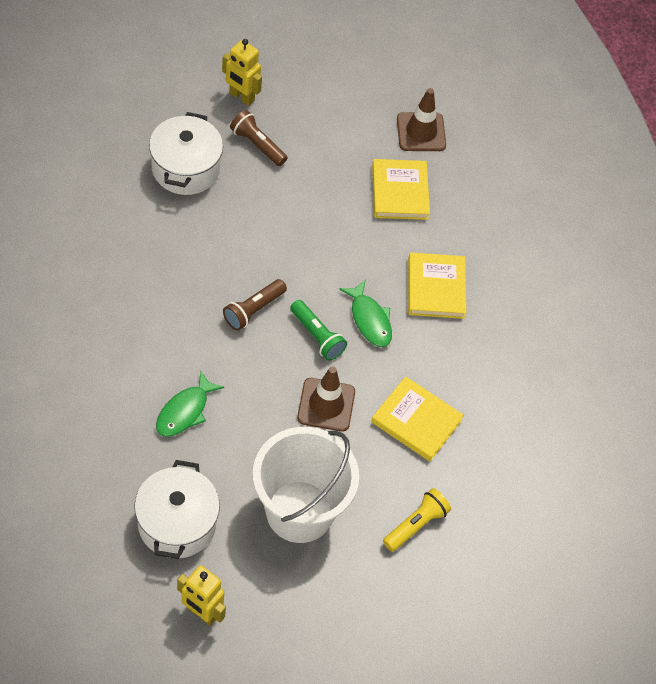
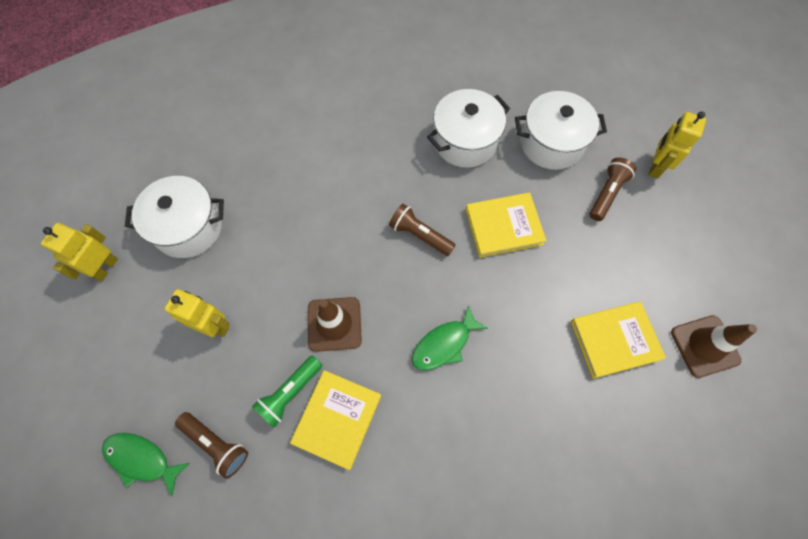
camera: 85 degrees right, 10 degrees up
(157, 241) = (465, 141): none -> white pot
(185, 411) = (299, 206): green fish -> green fish (142, 459)
(299, 511) = (214, 326): white bucket -> yellow robot
(317, 336) = (409, 298): green flashlight -> green flashlight (290, 393)
(415, 525) = (216, 444): yellow flashlight -> brown flashlight
(436, 288) = (507, 405): yellow book -> yellow book (503, 226)

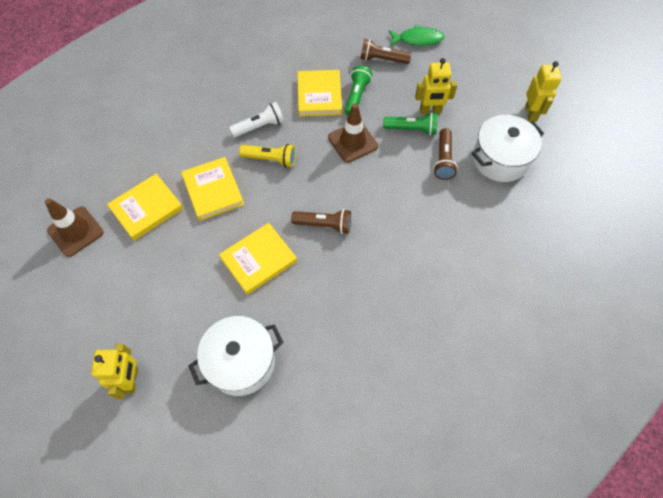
camera: 155 degrees right, 5 degrees down
(255, 310) = (411, 129): none -> green flashlight
(439, 402) = (259, 126): none -> white flashlight
(444, 344) = (270, 159): green fish -> yellow flashlight
(465, 141) = (325, 327): white pot -> none
(528, 331) = (213, 190): none -> yellow book
(606, 193) = (175, 329): brown flashlight -> brown flashlight (443, 160)

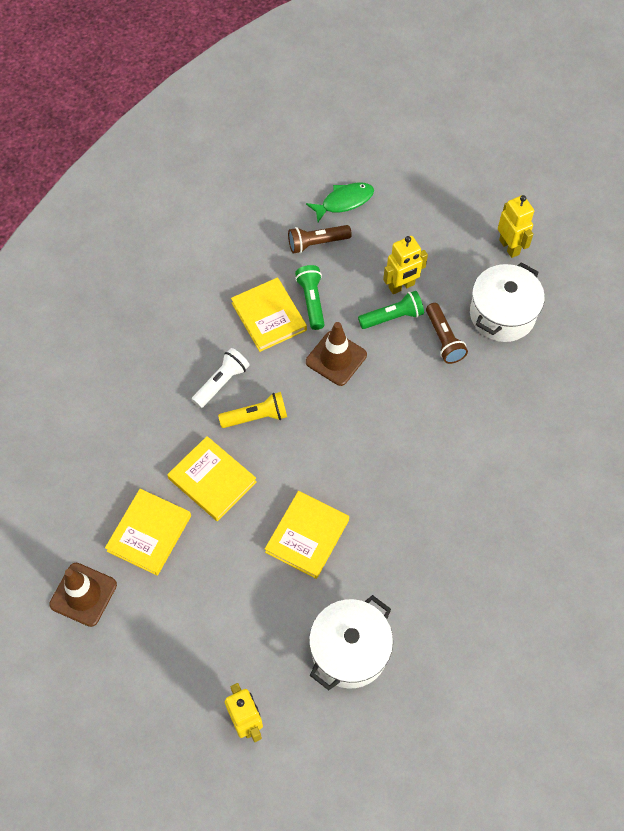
camera: 25 degrees left, 0 degrees up
(324, 224) = (355, 467): brown flashlight -> none

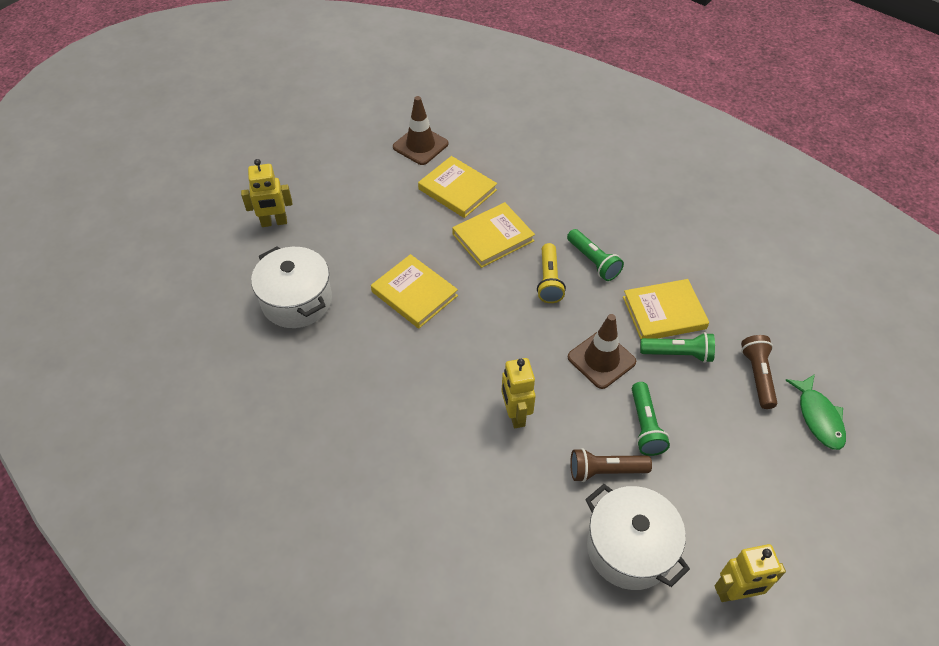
camera: 105 degrees right, 10 degrees down
(221, 382) = (593, 261): white flashlight -> green flashlight
(401, 286) = (687, 446): yellow robot -> yellow robot (515, 415)

